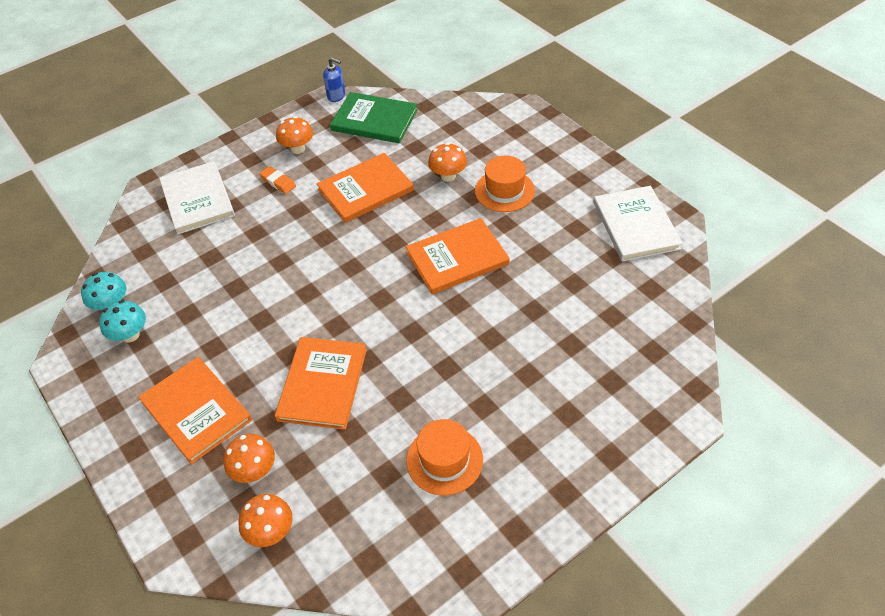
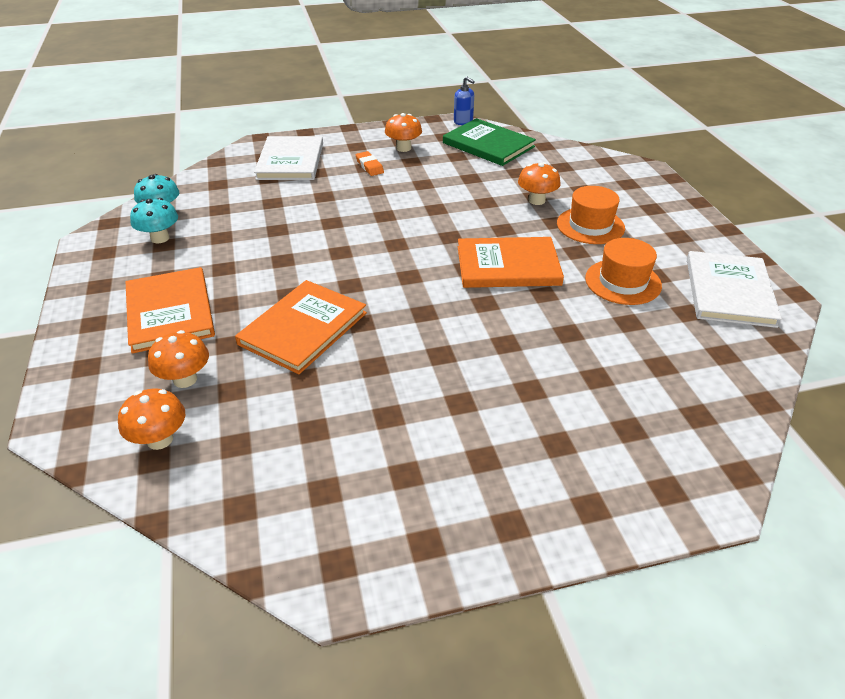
camera: 20 degrees right, 10 degrees down
(365, 190) = (447, 191): orange book -> none
(444, 460) = (385, 439): orange hat -> orange hat (623, 282)

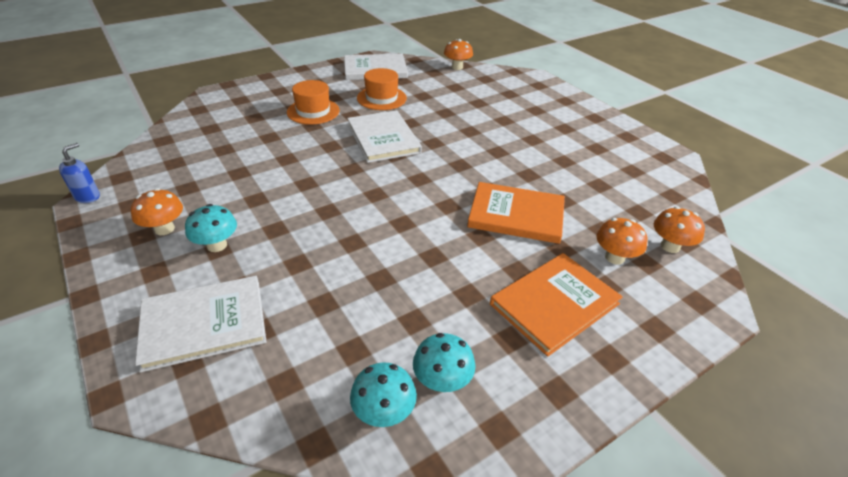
camera: 110 degrees left, 0 degrees up
(369, 166) = (217, 245): orange eraser -> turquoise mushroom
(488, 145) = (159, 171): green book -> none
(508, 266) = (383, 138): orange book -> white book
(536, 200) = (278, 135): orange mushroom -> orange mushroom (457, 67)

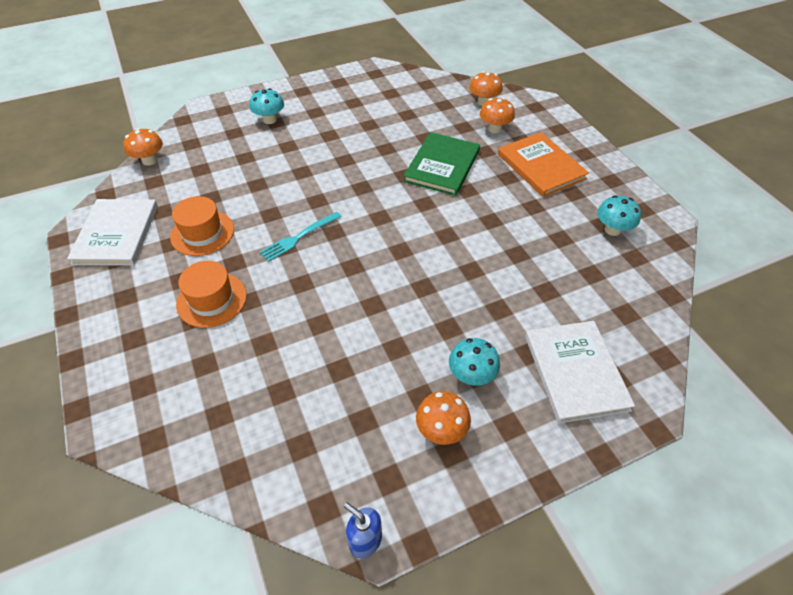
camera: 80 degrees left, 10 degrees up
(383, 138) = (298, 238): white book -> turquoise fork
(384, 412) = (641, 260): turquoise mushroom -> turquoise mushroom (269, 120)
(516, 215) = (442, 166): orange book -> green book

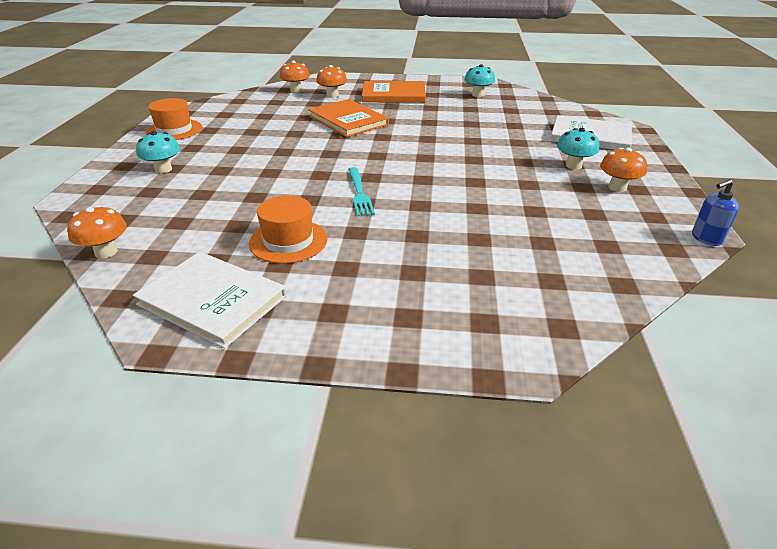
camera: 60 degrees left, 15 degrees down
(212, 300) = (396, 255): orange hat -> orange hat (174, 130)
(442, 166) = (348, 120): green book -> orange book

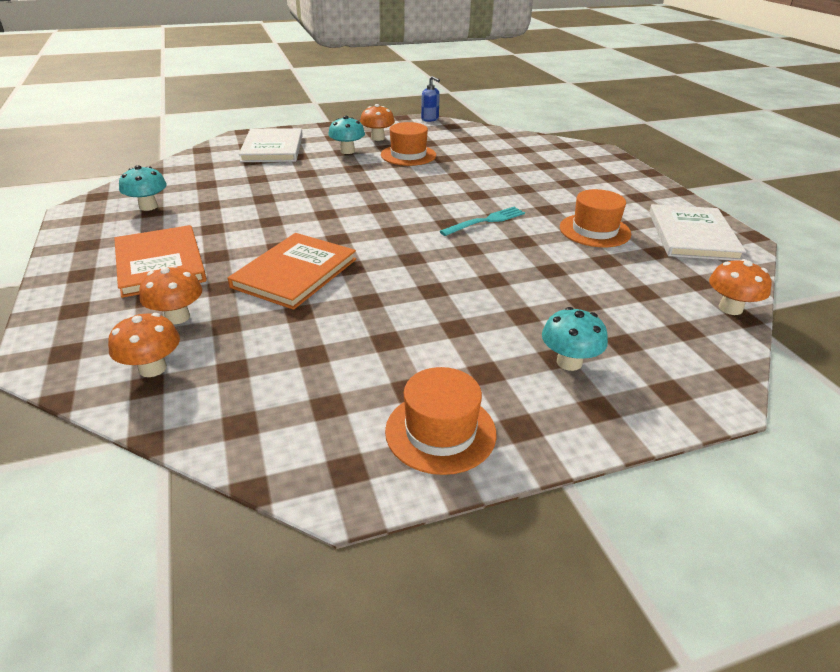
camera: 115 degrees left, 0 degrees up
(551, 193) = (408, 155): none -> orange hat

